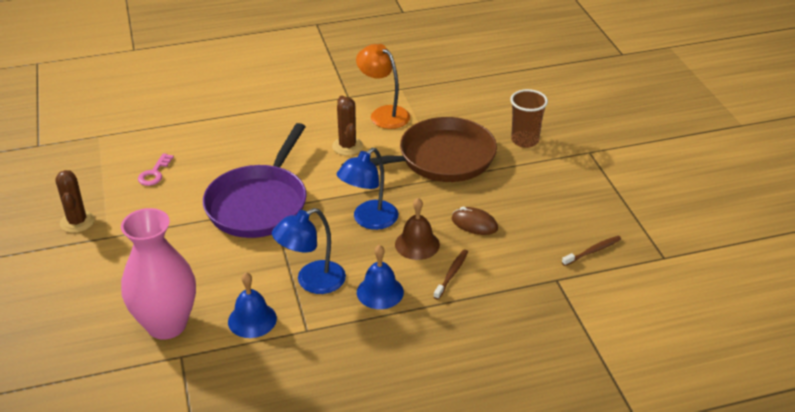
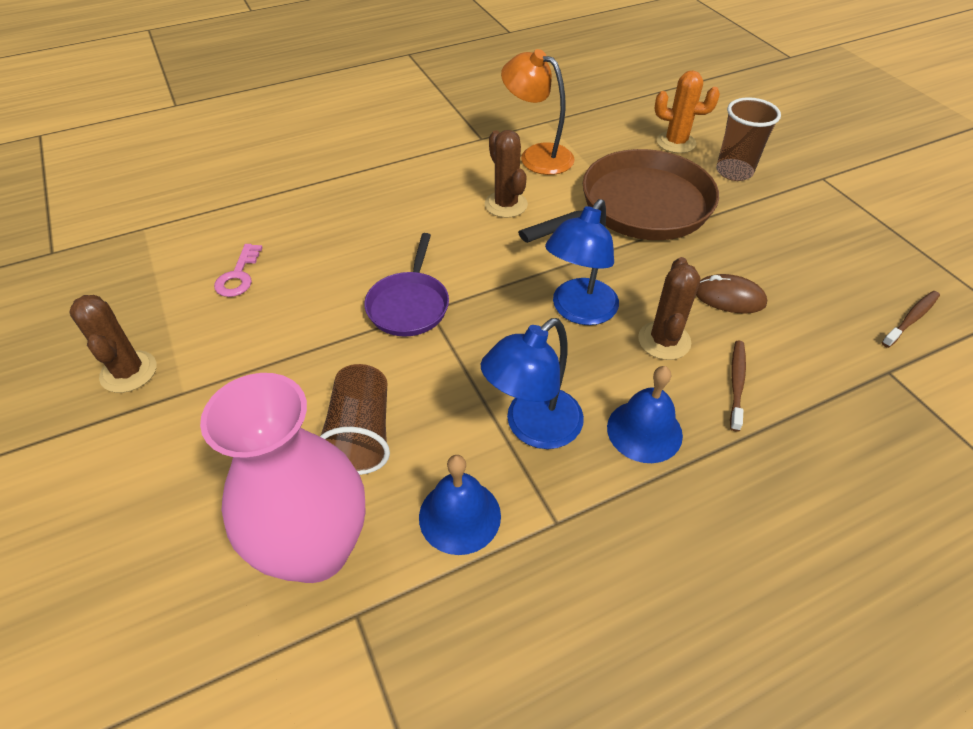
camera: 10 degrees left, 10 degrees up
(207, 272) = (361, 434): none -> brown cup
(259, 204) = (409, 305): purple pan -> purple pan, size x0.54
(417, 244) = (664, 341): brown bell -> brown cactus
(492, 114) = (676, 142): none -> orange cactus

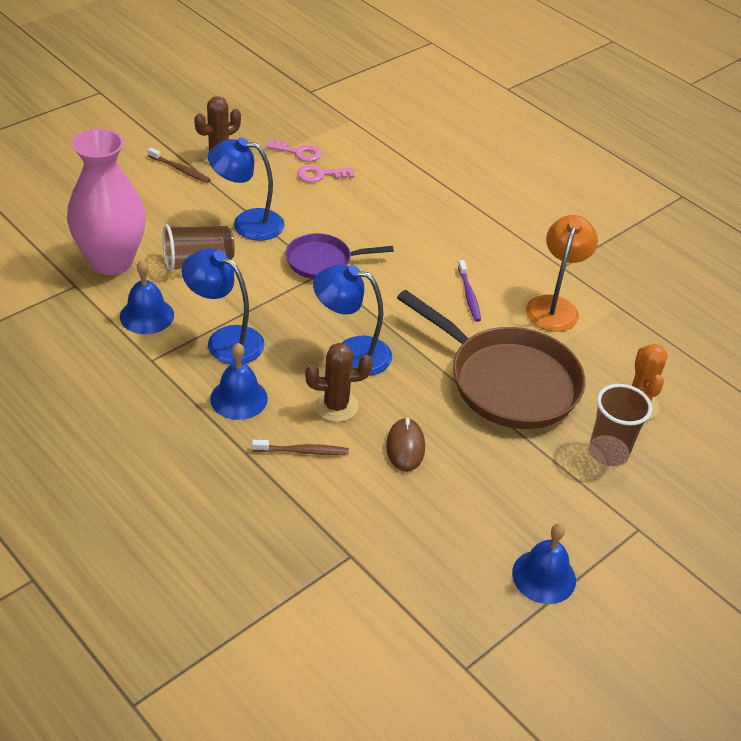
camera: 70 degrees right, 5 degrees down
(178, 288) = (298, 152): none -> pink key
(301, 365) = (247, 223): none -> blue lamp
(506, 204) = (469, 295): brown cactus -> purple toothbrush
(888, 242) = (544, 576): none -> blue bell
(911, 319) = (428, 581): brown toothbrush -> brown toothbrush (180, 169)

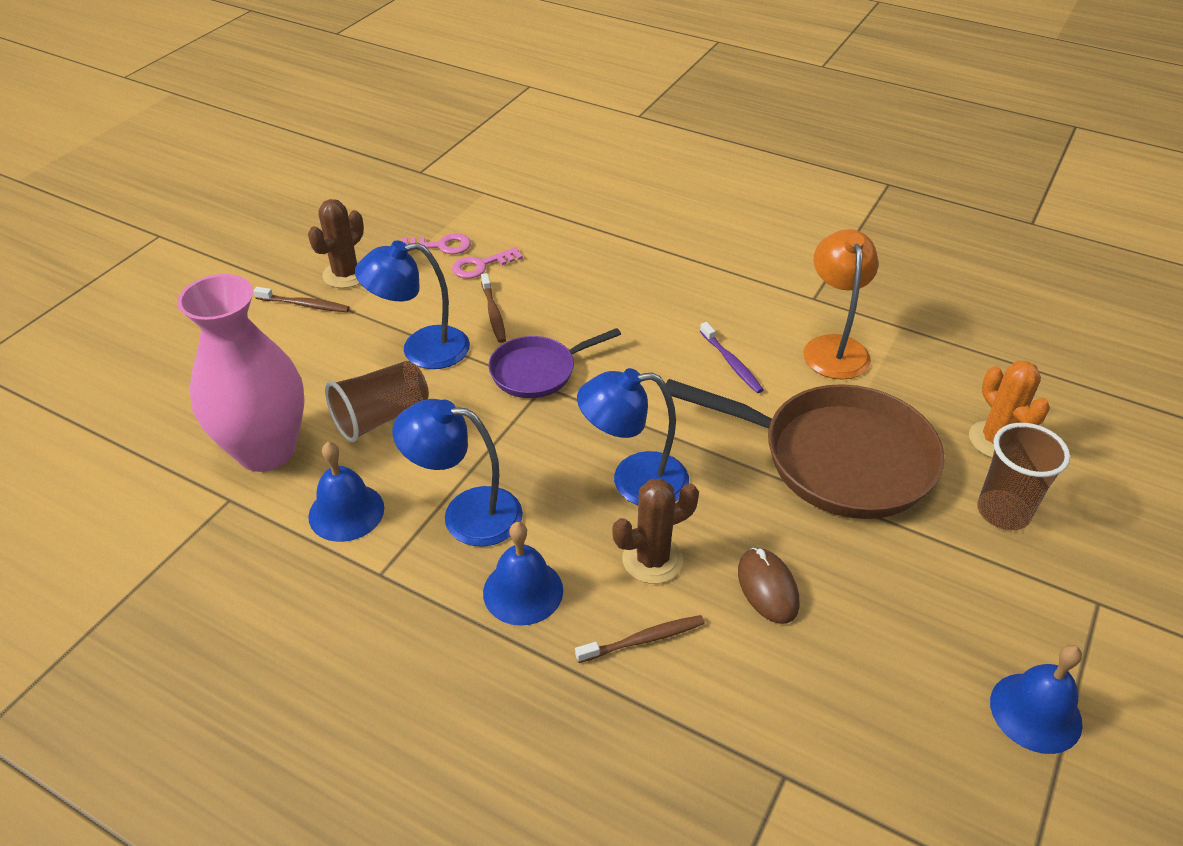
camera: 15 degrees left, 0 degrees up
(312, 212) = (493, 313): none -> brown toothbrush

